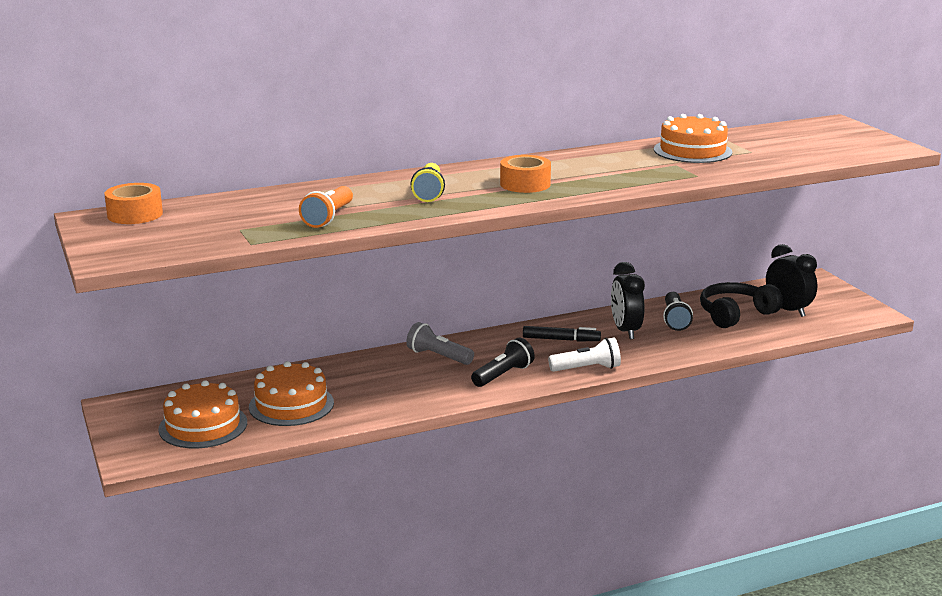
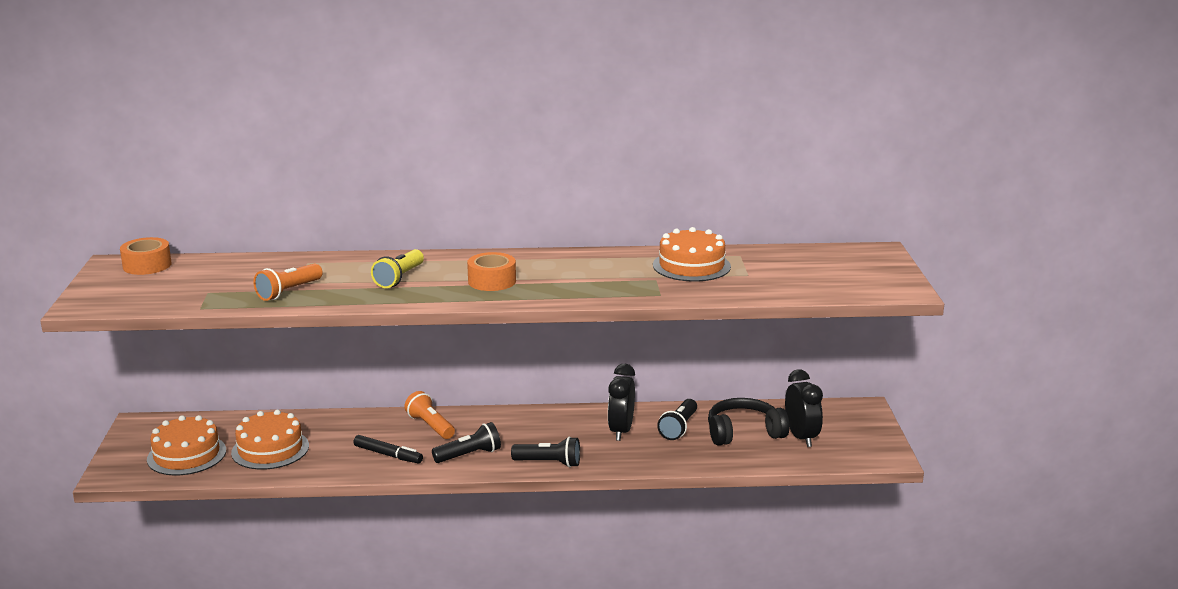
camera: 20 degrees right, 0 degrees up
(438, 356) = (430, 426): grey flashlight -> orange flashlight
(561, 339) = (553, 429): black marker -> black marker (388, 455)
(587, 368) = (549, 463): white flashlight -> black flashlight

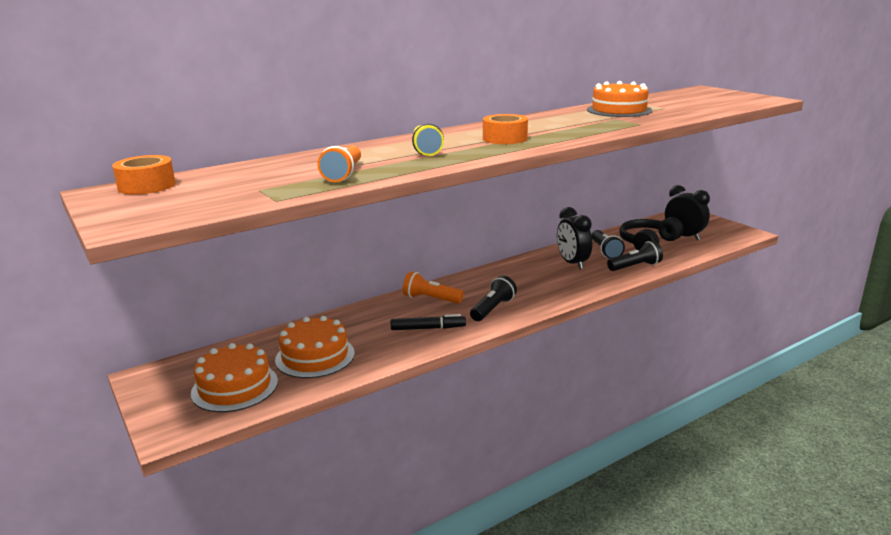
camera: 30 degrees left, 0 degrees up
(549, 463) = (559, 296): black flashlight -> black flashlight (635, 267)

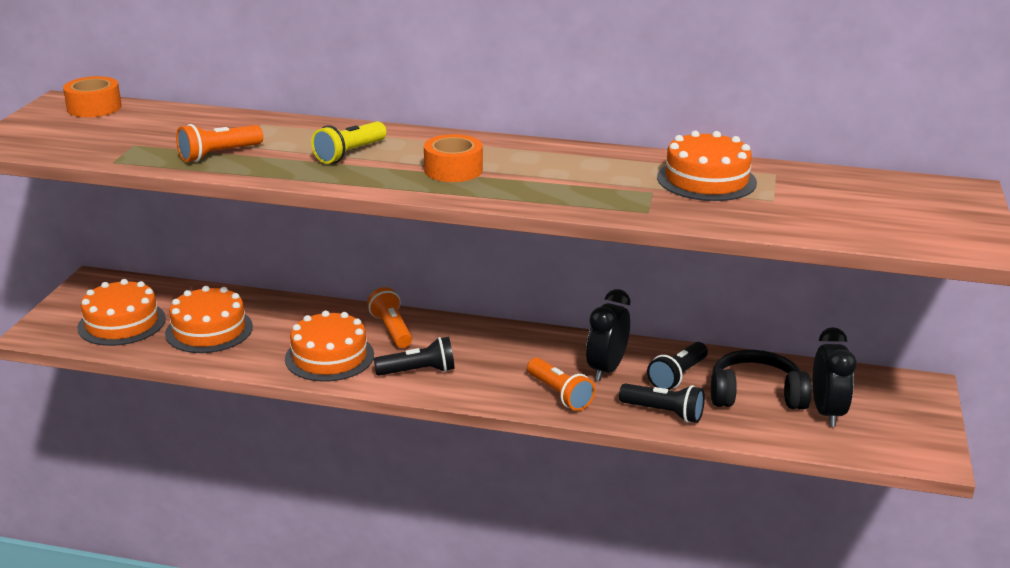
camera: 45 degrees right, 5 degrees up
(428, 328) = (329, 357): black marker -> orange cake
(579, 282) = (559, 394): none -> orange flashlight

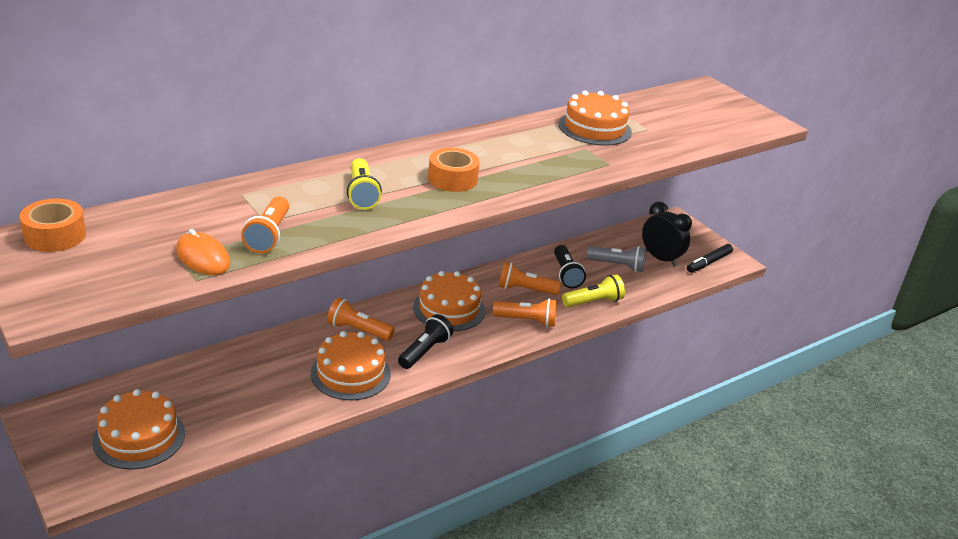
camera: 50 degrees left, 5 degrees up
(147, 151) = (203, 257): none -> orange mouse
(209, 330) = (225, 402): orange cake -> orange cake (449, 309)
(606, 369) = (525, 290): black clock -> orange flashlight
(663, 412) = (593, 302): black flashlight -> yellow flashlight
(756, 395) = (617, 266): black headphones -> grey flashlight
(890, 444) = (708, 263): none -> black marker

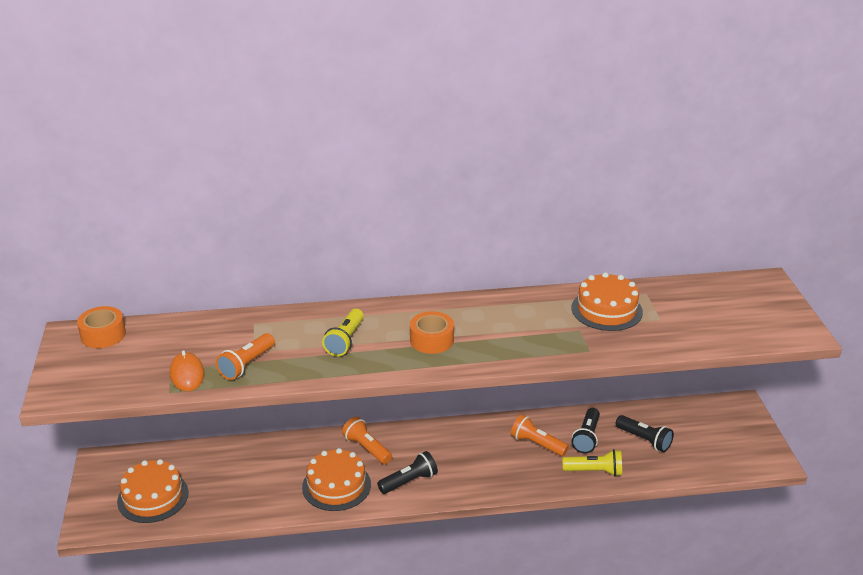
camera: 30 degrees right, 0 degrees up
(449, 309) = (456, 447): orange cake -> none
(527, 321) = (518, 475): orange flashlight -> none
(617, 266) = (644, 440): grey flashlight -> black flashlight
(660, 259) = (695, 442): black clock -> none
(708, 263) = (744, 457): black marker -> none

